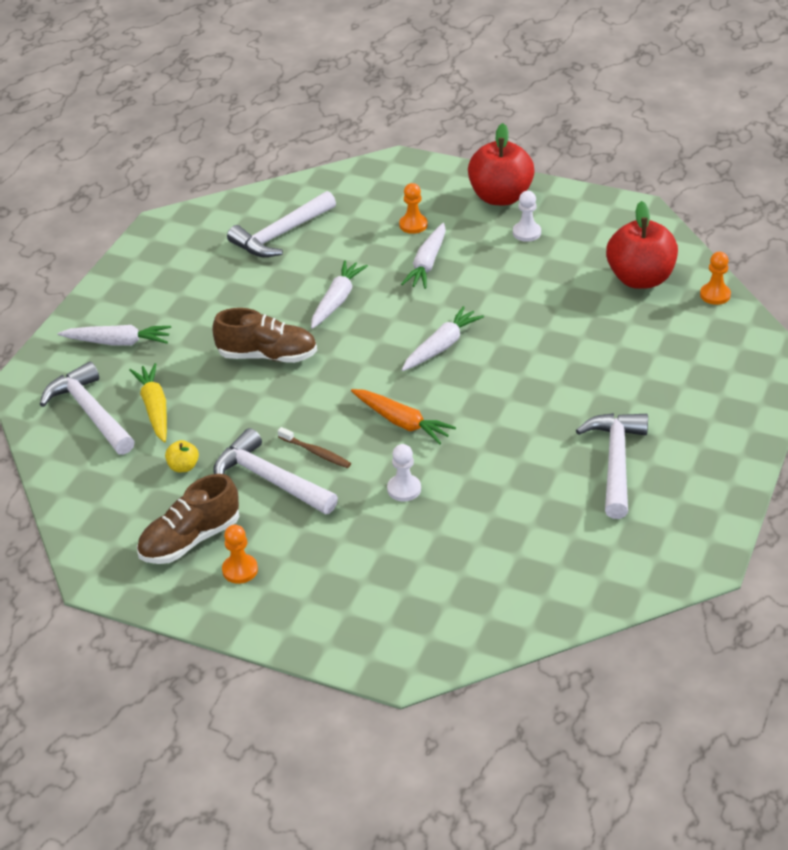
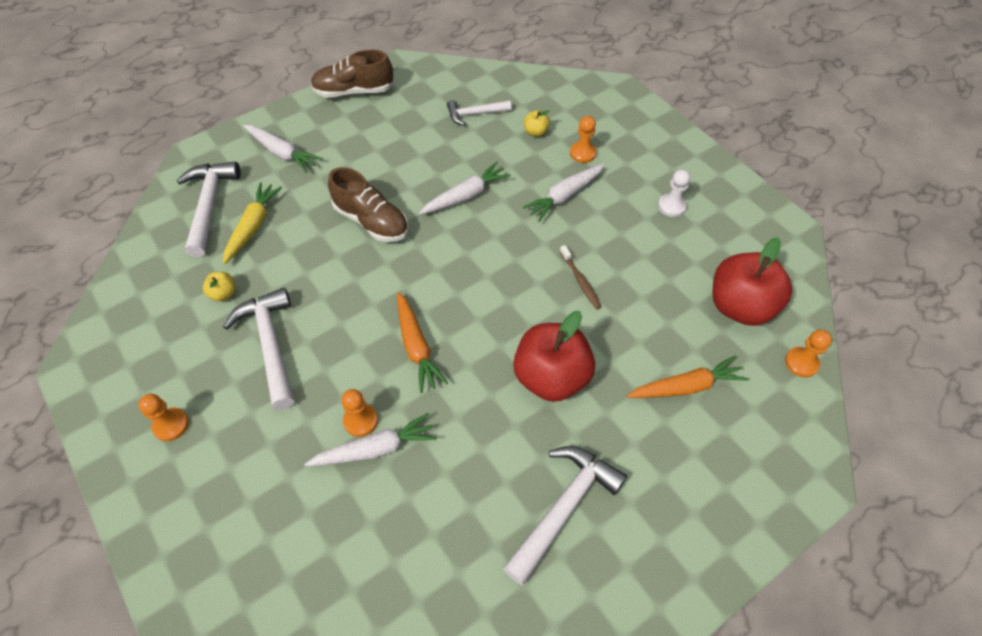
camera: 30 degrees right, 15 degrees up
(190, 540) = (165, 369): brown shoe -> brown shoe (354, 91)
(281, 234) = (475, 114): white hammer -> white hammer, size x0.61
(316, 452) = (326, 338): brown toothbrush -> brown toothbrush (580, 281)
(354, 226) = (535, 132): none -> yellow apple
(404, 489) = (360, 421): white pawn -> orange pawn
(441, 346) = (510, 286): white carrot -> white carrot (375, 449)
(500, 197) = (676, 160): red apple -> red apple (551, 377)
(642, 348) = (686, 386): none -> orange carrot

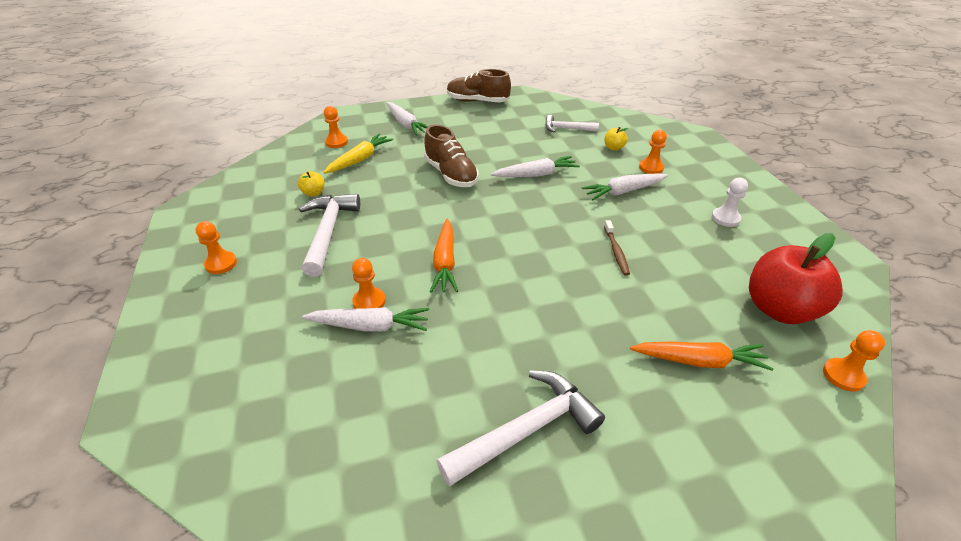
camera: 20 degrees right, 15 degrees down
(209, 206) = (336, 142): white hammer -> orange pawn
(551, 377) = (558, 316): red apple -> none

